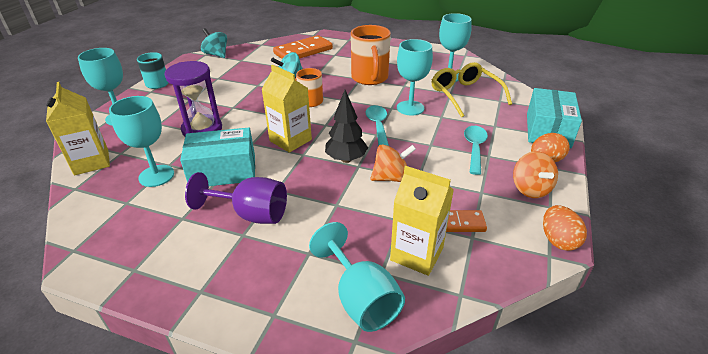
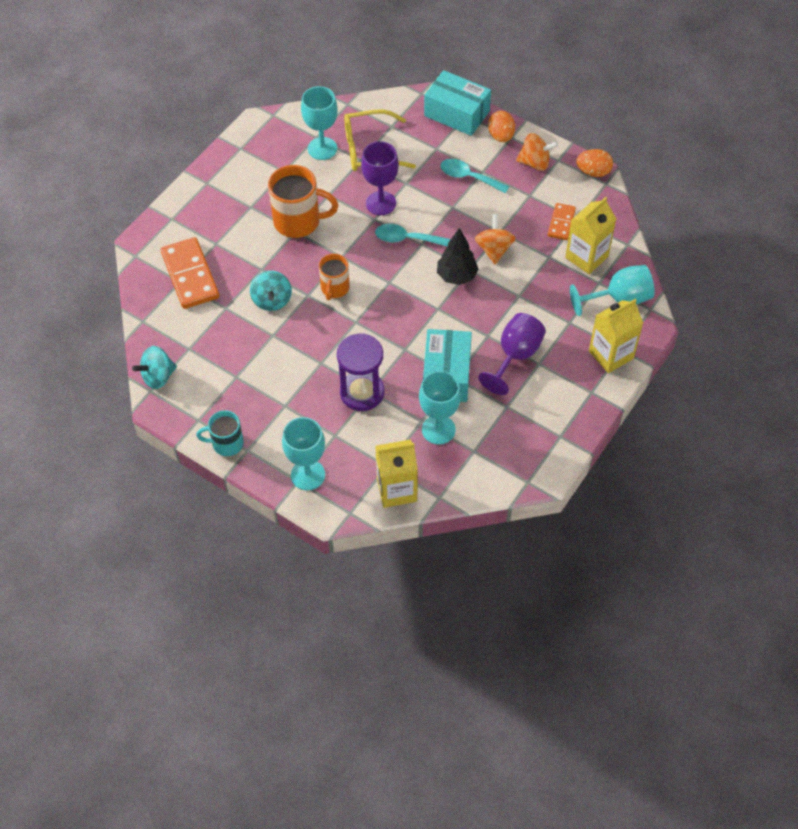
camera: 75 degrees left, 20 degrees up
(290, 140) = (410, 315): yellow carton -> yellow carton (611, 355)
(410, 108) = (381, 203): turquoise goblet -> purple goblet

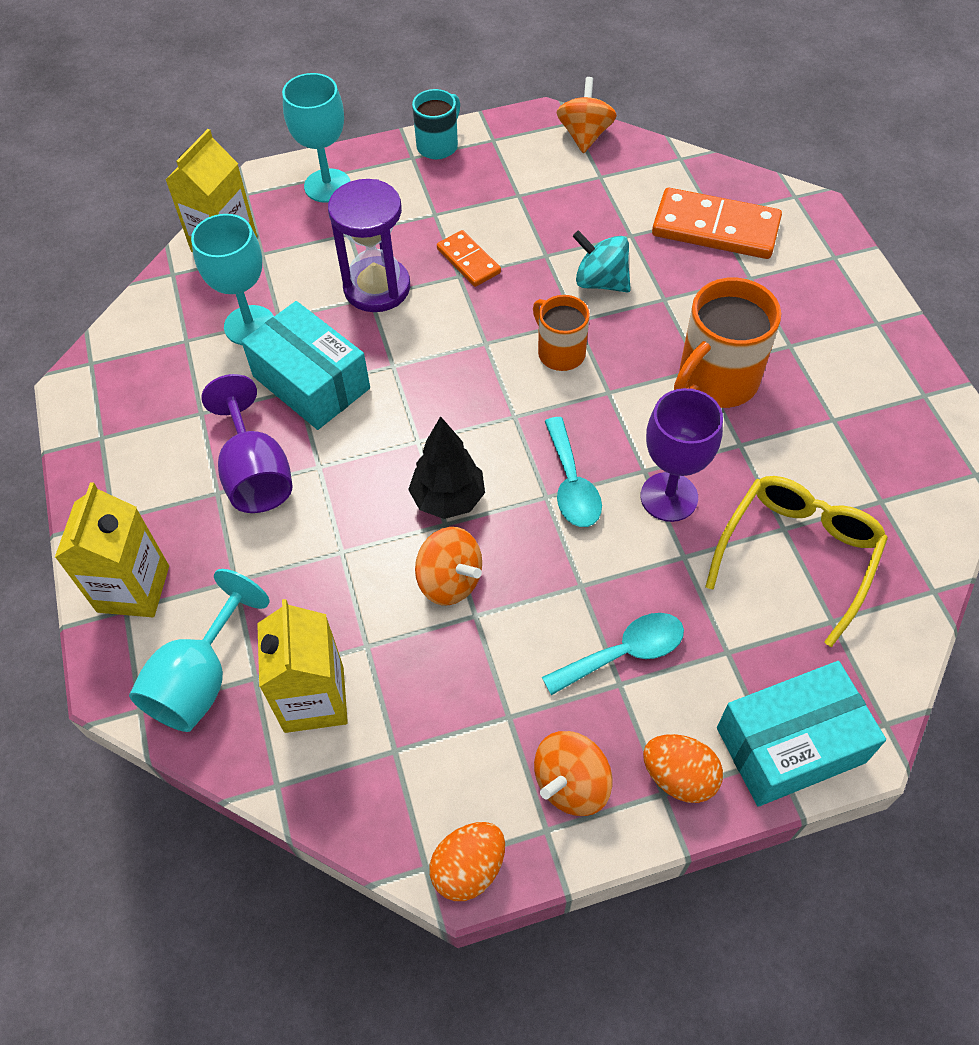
camera: 130 degrees right, 0 degrees up
(158, 376) = (584, 135): turquoise spinning top -> orange spinning top
(322, 148) = (847, 493): turquoise goblet -> none
(406, 239) = (571, 484): turquoise spoon -> turquoise spoon turned 120 degrees clockwise
(561, 223) = (410, 718): orange domino -> orange domino (468, 261)

